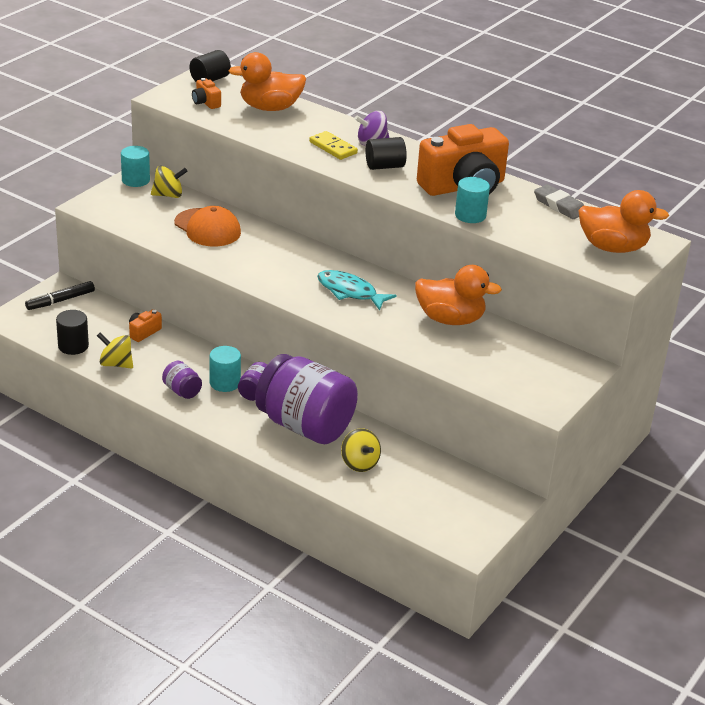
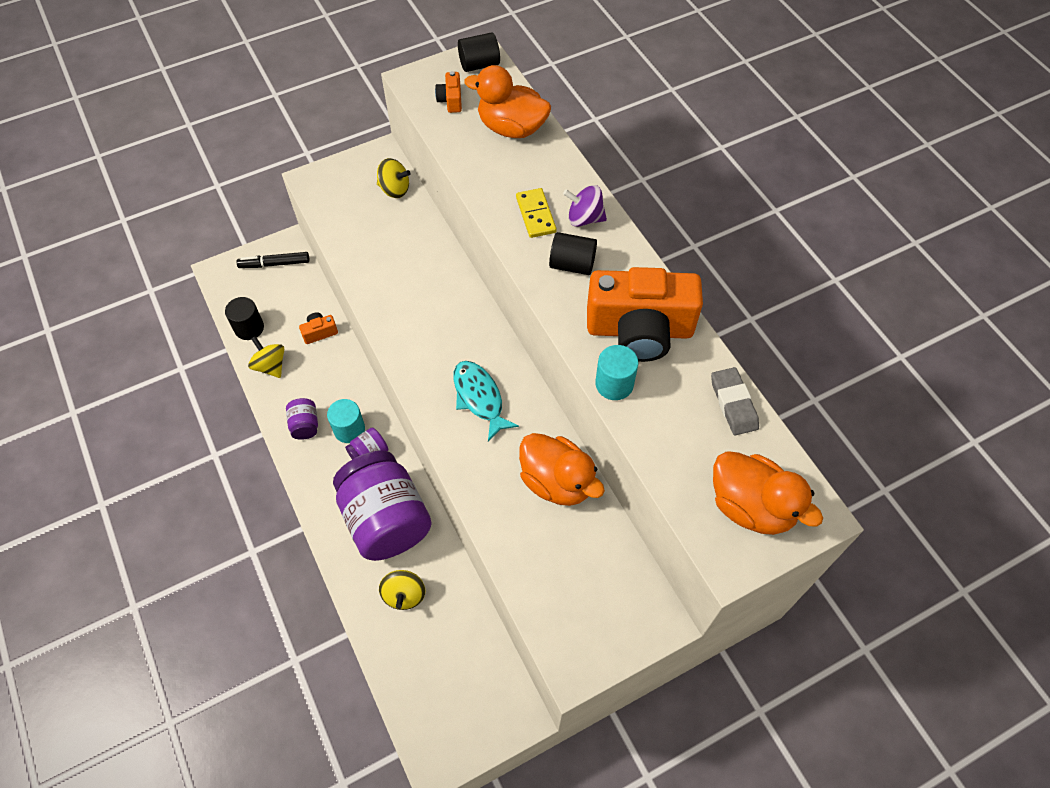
camera: 30 degrees right, 25 degrees up
(135, 180) = (377, 158): turquoise cylinder -> none
(207, 228) = (401, 250): orange cap -> none

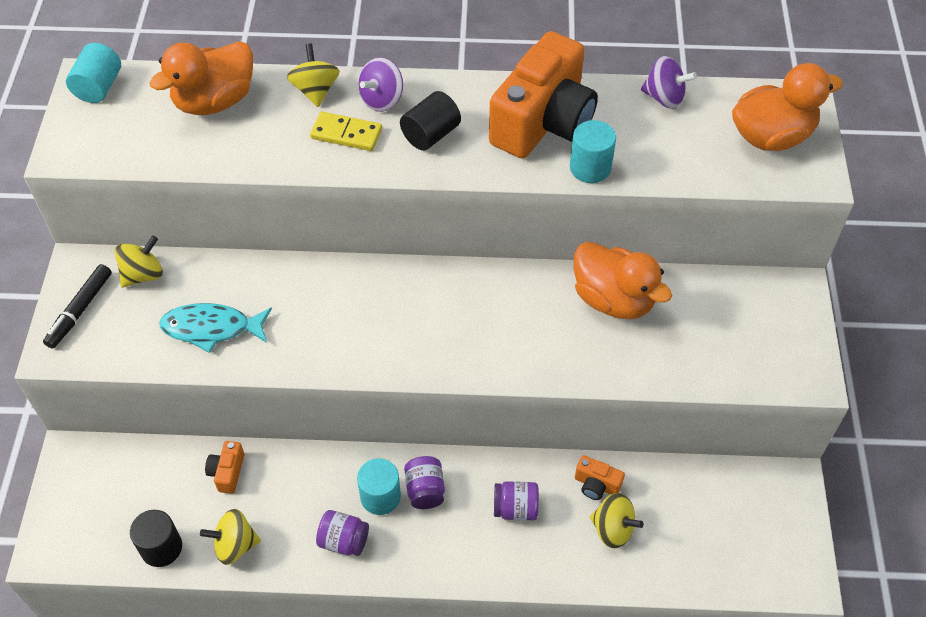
camera: 60 degrees left, 5 degrees down
(274, 264) = (88, 480): black marker -> black marker (80, 310)
(386, 519) = (515, 508): purple jar -> purple jar, size x0.41
(450, 100) = (127, 133): orange camera -> orange camera (596, 485)
(479, 64) = (99, 87): black cylinder -> turquoise cylinder
(479, 398) = (477, 319): turquoise fish -> turquoise fish (211, 328)
(557, 482) = (613, 299): orange duck -> orange duck turned 60 degrees clockwise
(563, 176) = (315, 90): none -> yellow spinning top
(733, 403) = (664, 98): grey eraser -> purple spinning top

